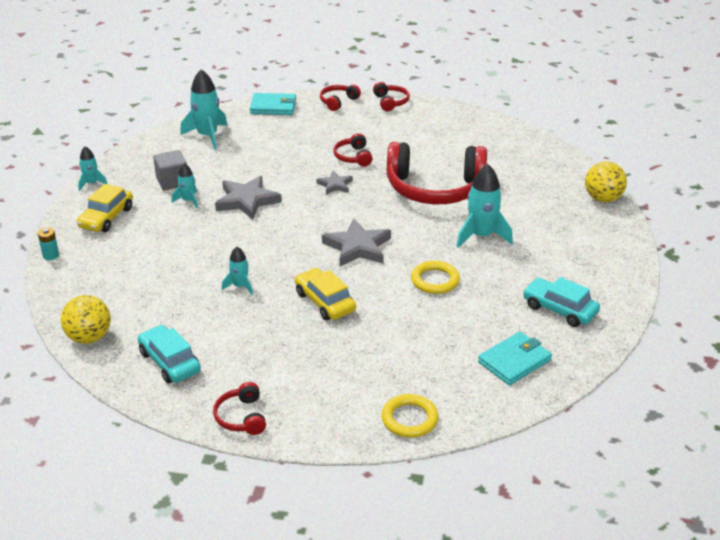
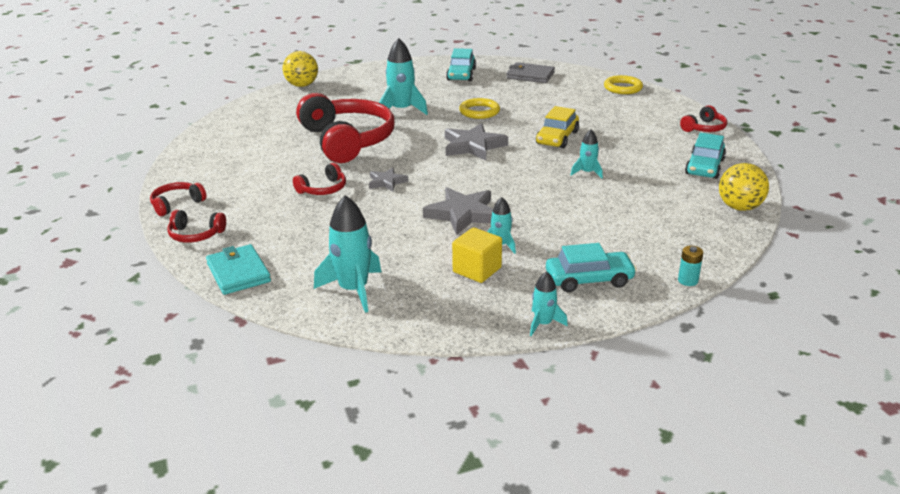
camera: 120 degrees left, 5 degrees down
(106, 217) = (589, 279): yellow car -> turquoise car
(172, 181) = (477, 270): grey cube -> yellow cube
(514, 361) = (530, 75): turquoise wallet -> grey wallet

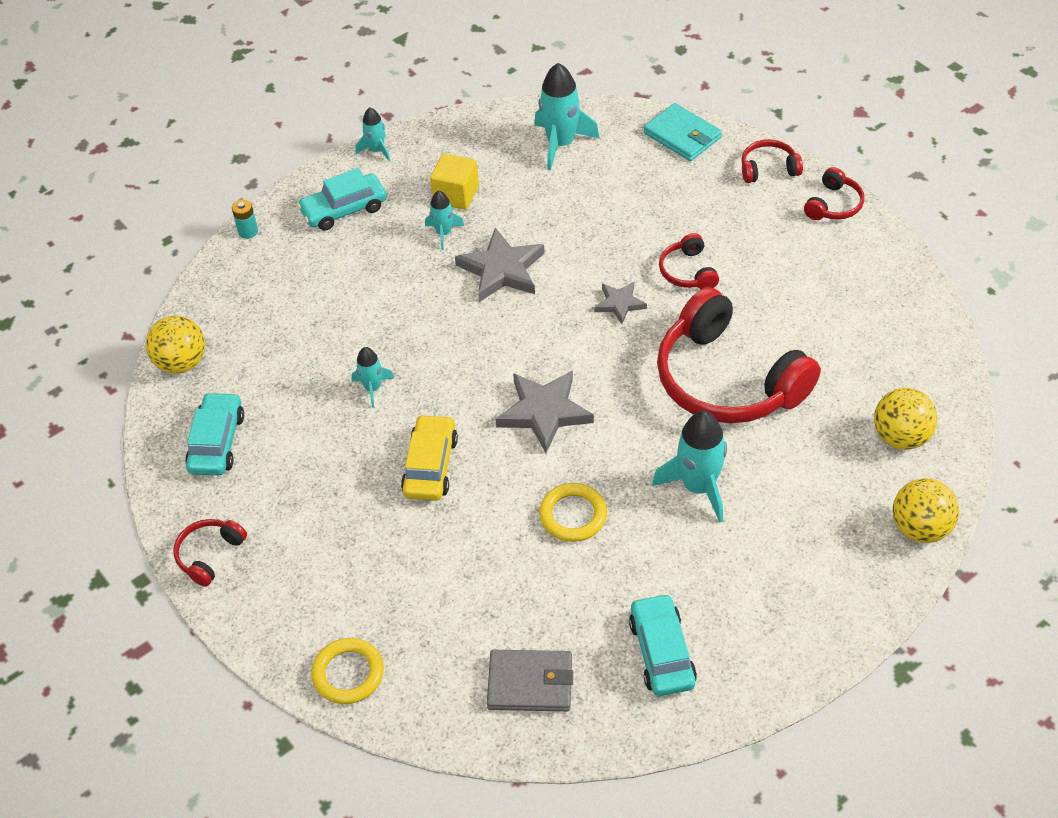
camera: 165 degrees right, 20 degrees up
(274, 109) = (901, 437): none -> yellow ball
(323, 189) = (688, 271): red headphones -> red headphones turned 45 degrees counterclockwise

